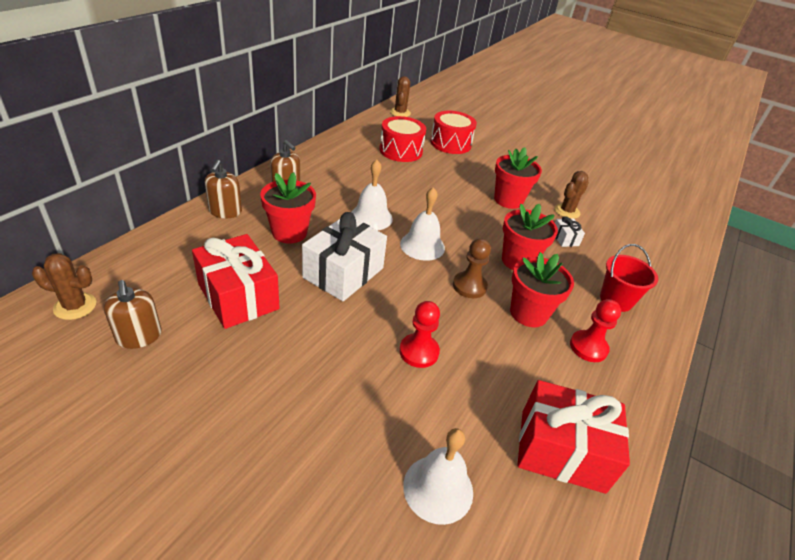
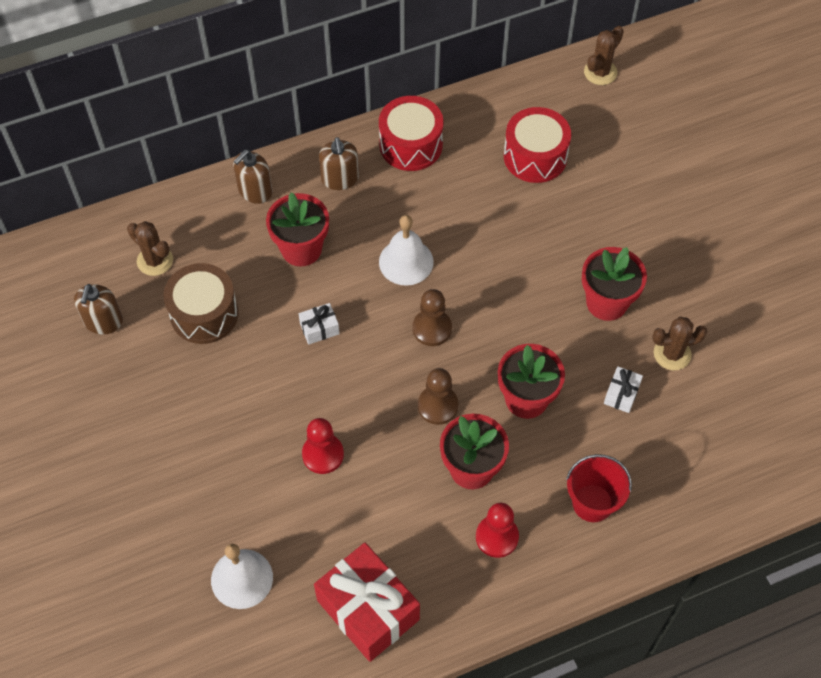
camera: 40 degrees right, 20 degrees up
(75, 306) = (70, 264): brown cactus -> brown cactus (155, 260)
(238, 296) = (204, 314): red gift -> brown drum
(343, 273) = (319, 329): white gift -> white gift, size x0.44
(422, 245) = (432, 328): white bell -> brown pawn
(450, 143) = (622, 165): red drum -> red drum (411, 145)

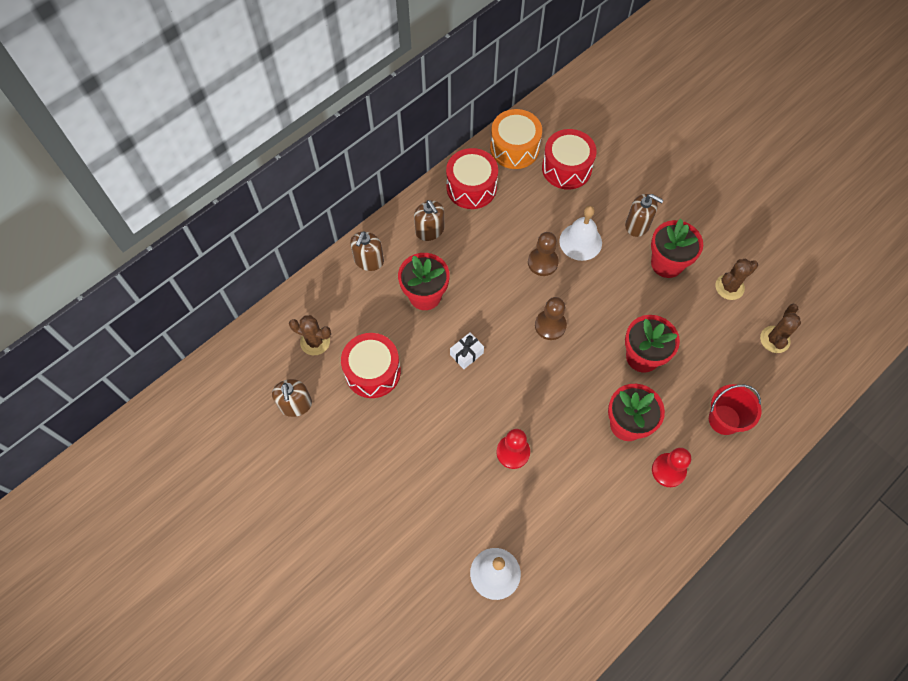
camera: 20 degrees left, 5 degrees up
(204, 314) = (372, 372): brown drum -> red drum
(368, 610) = (600, 562): red gift -> none
(406, 262) = (508, 280): white bell -> white bell (580, 241)
(438, 406) = (581, 384): brown pawn -> brown pawn (542, 262)
(483, 115) = (514, 148): none -> orange drum
(591, 247) = (637, 225): none -> brown soap dispenser
(600, 72) = (585, 89): brown cactus -> brown cactus (774, 339)
(621, 394) = (708, 330): white gift -> none

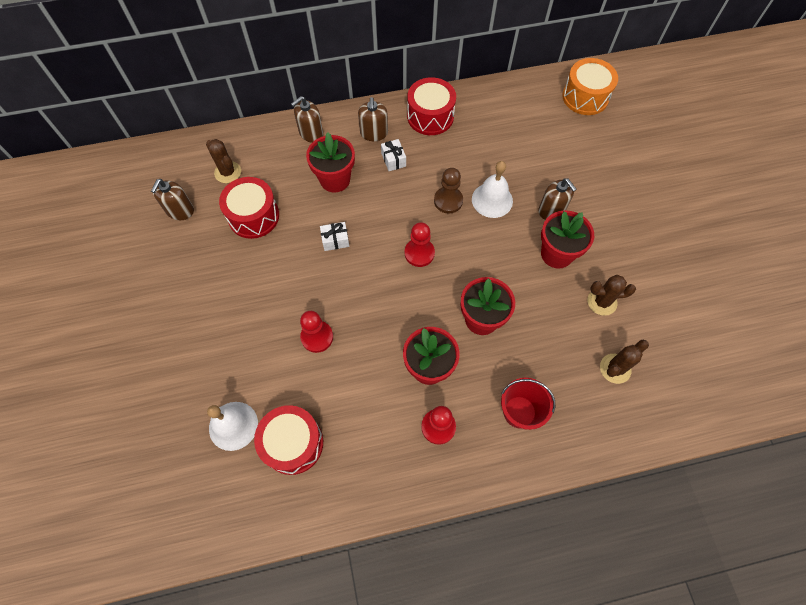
camera: 30 degrees right, 0 degrees up
(466, 248) = (393, 160): none -> white gift
(514, 148) = (487, 103): orange drum -> orange drum (585, 97)
(550, 325) = (419, 253): brown pawn -> red pawn
(566, 168) = (520, 137): red drum -> red drum (293, 443)

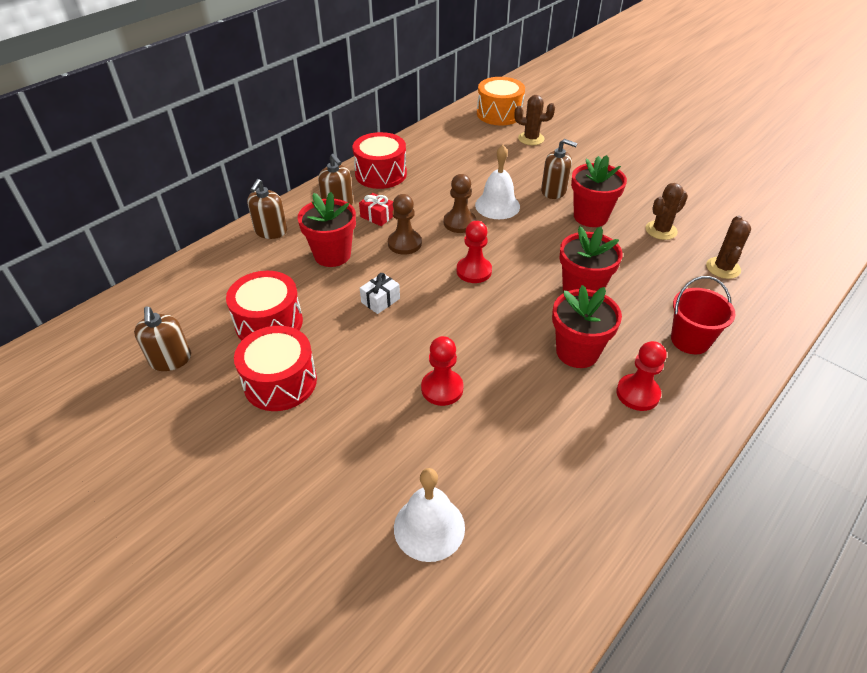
camera: 35 degrees left, 20 degrees down
(228, 172) = (202, 300): brown cactus -> brown cactus (531, 139)
(293, 443) = (514, 500): red drum -> red drum (280, 382)
(392, 198) = (404, 243): none -> brown pawn
(393, 160) = (377, 216): white gift -> red gift

